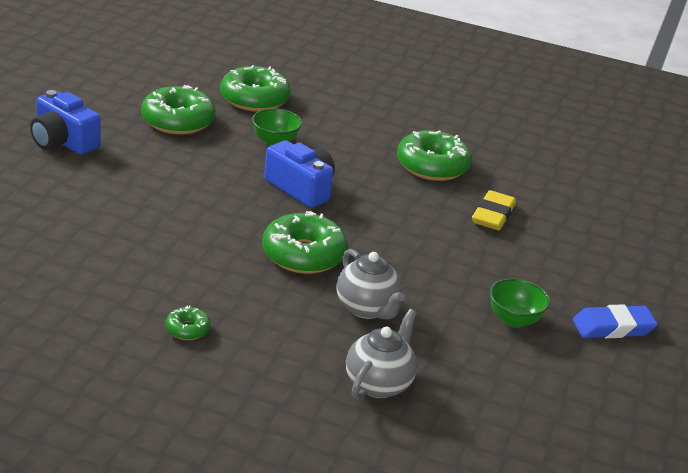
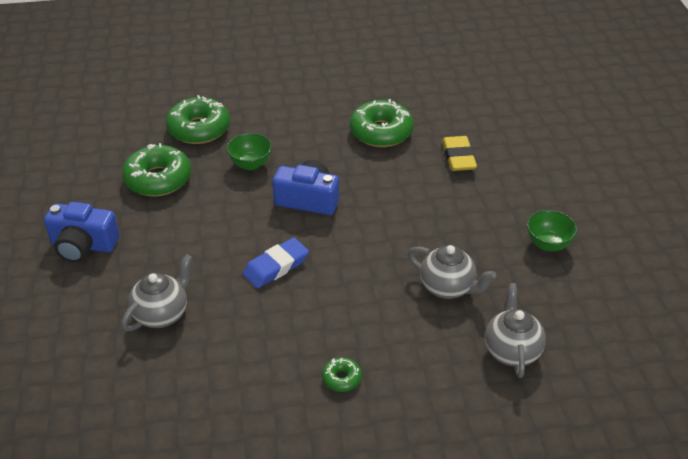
camera: 25 degrees left, 10 degrees up
(78, 215) = (162, 314): none -> grey teapot
(303, 255) = (363, 262): green donut -> none
(613, 327) = (611, 216): blue eraser -> blue eraser (276, 267)

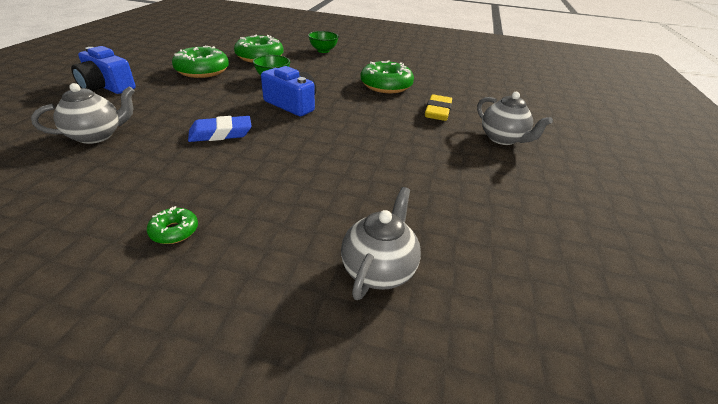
camera: 20 degrees right, 5 degrees down
(448, 288) = (355, 191): grey teapot -> grey teapot (502, 139)
(548, 244) = (484, 187): green bowl -> green bowl (323, 51)

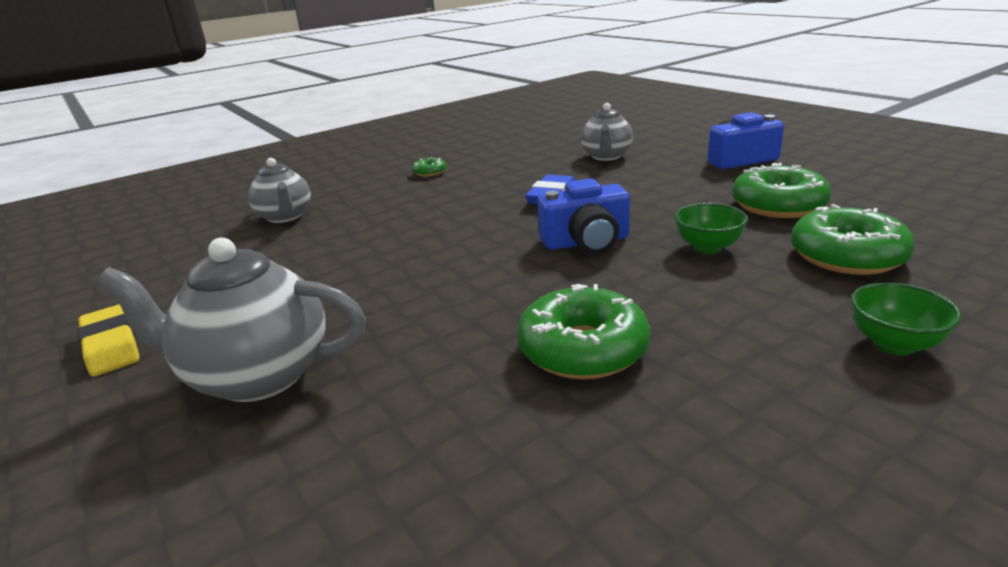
camera: 135 degrees right, 10 degrees down
(437, 112) = (414, 357): yellow eraser -> yellow eraser (111, 346)
(502, 139) = (257, 376): grey teapot -> grey teapot, size x1.56

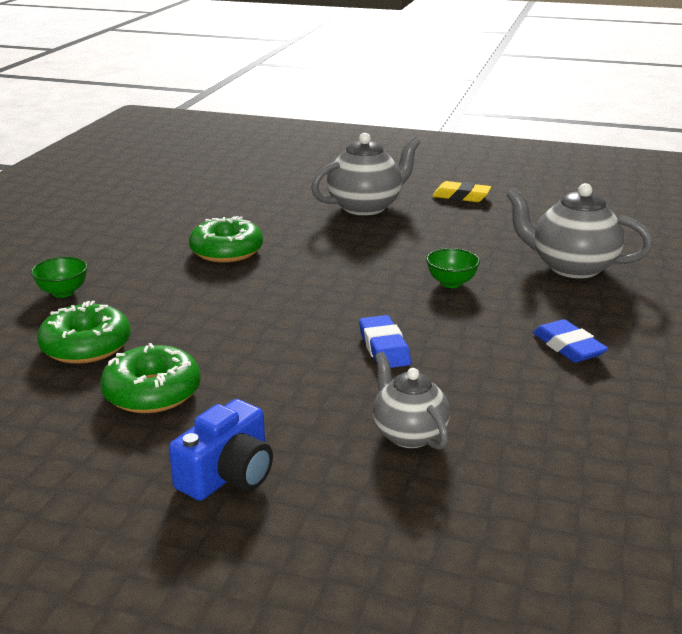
camera: 140 degrees right, 0 degrees up
(285, 217) = (571, 267): grey teapot -> grey teapot, size x1.56
(429, 172) = (568, 347): green donut -> blue eraser
(586, 242) = (293, 308): blue camera -> none
(708, 247) = (195, 327): green bowl -> green bowl (451, 283)

